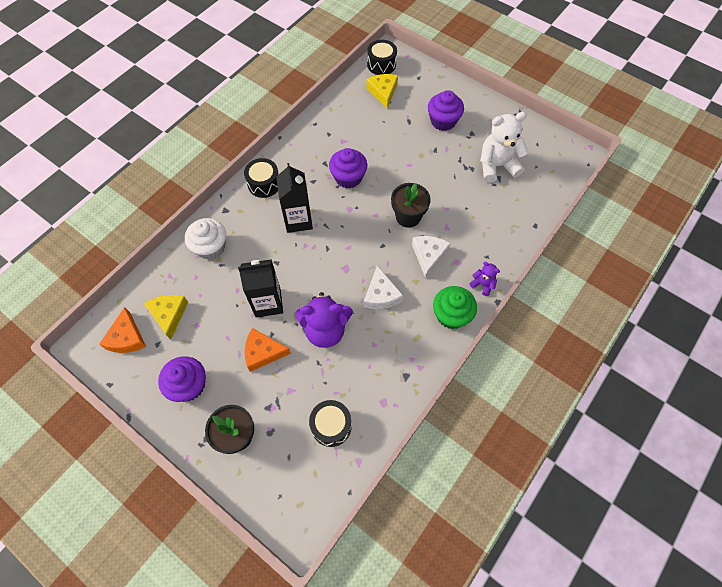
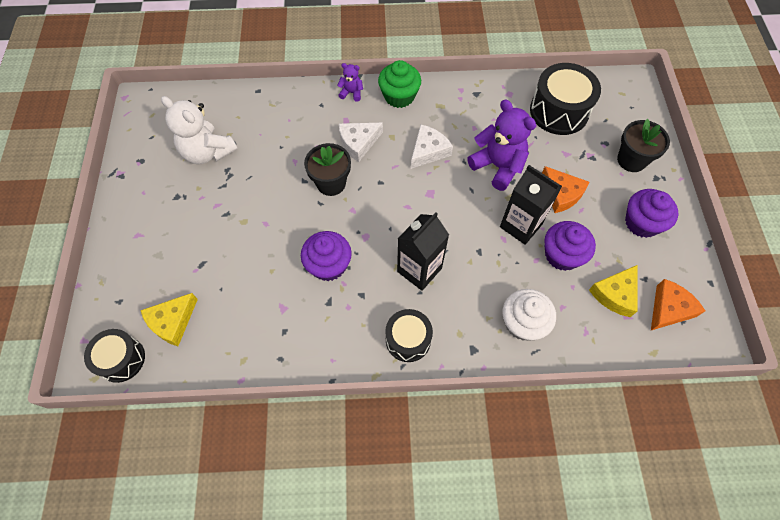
camera: 130 degrees left, 0 degrees up
(331, 426) = (559, 111): black drum -> black drum, size x1.58
(443, 121) = (177, 232): purple cupcake -> purple cupcake (562, 255)
(482, 284) = (351, 93): purple teddy bear -> purple teddy bear turned 105 degrees clockwise

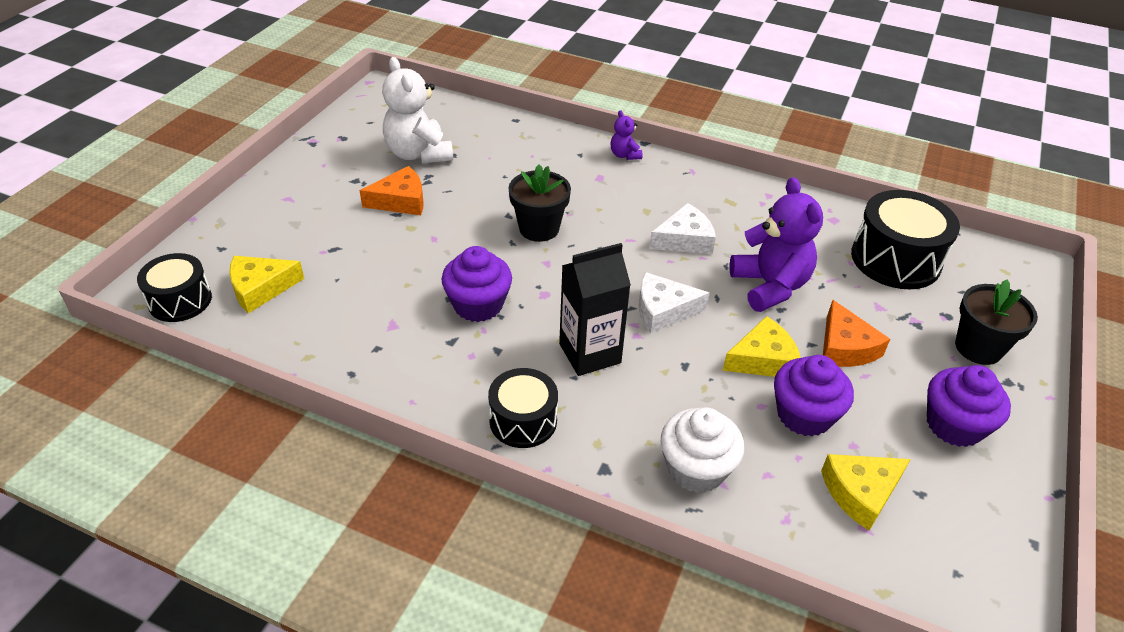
camera: 25 degrees right, 20 degrees down
(351, 93) = (624, 155): purple teddy bear -> purple teddy bear turned 150 degrees counterclockwise
(358, 143) = (600, 203): white cheese -> white cheese (663, 310)
(399, 96) = (682, 176): green cupcake -> none
(521, 225) = (763, 359): black carton -> yellow cheese
(669, 309) = (941, 547): orange cheese -> orange cheese (400, 201)

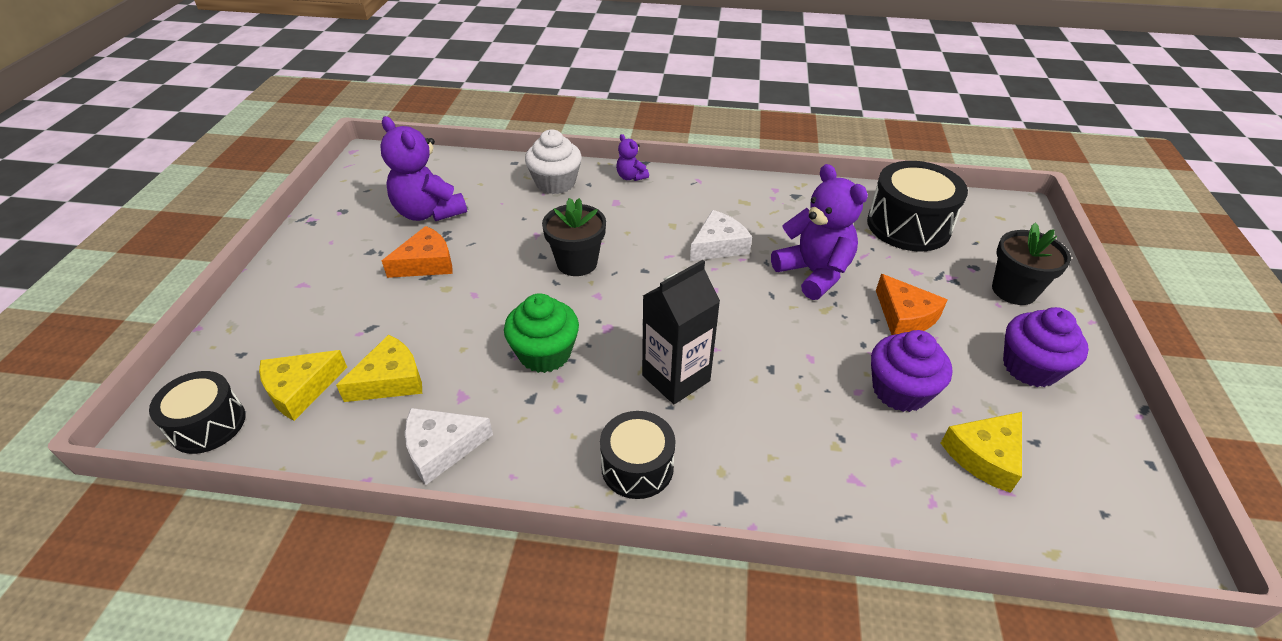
camera: 15 degrees left, 0 degrees up
(418, 154) = (428, 212): white teddy bear -> purple teddy bear
(478, 305) = (545, 353): purple cupcake -> green cupcake
(663, 310) = (727, 318): white cheese -> white cheese (441, 448)
(696, 468) = (827, 473): white cupcake -> white cupcake (555, 183)
(763, 359) = (839, 345): yellow cheese -> yellow cheese (390, 380)

